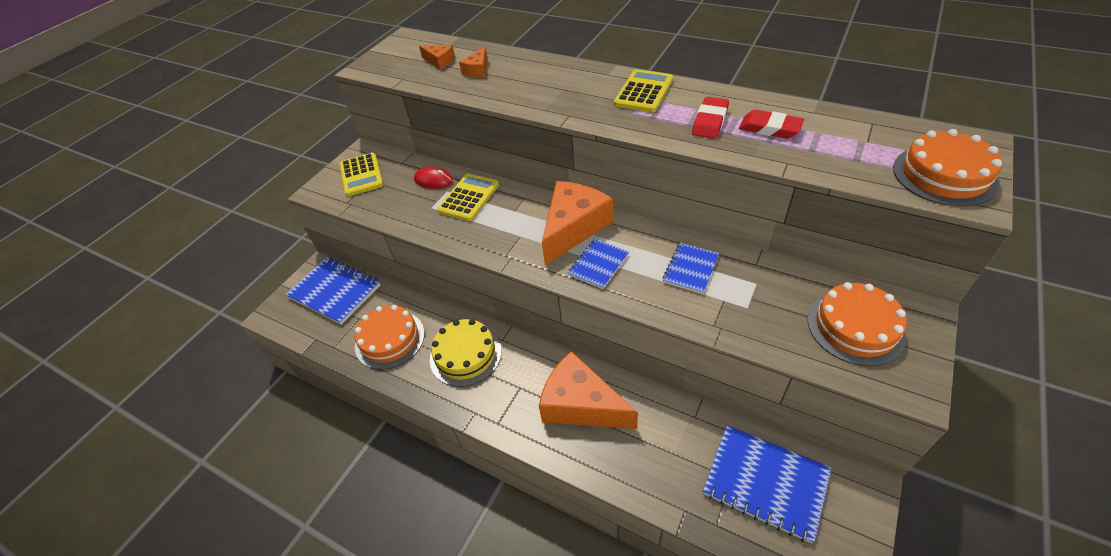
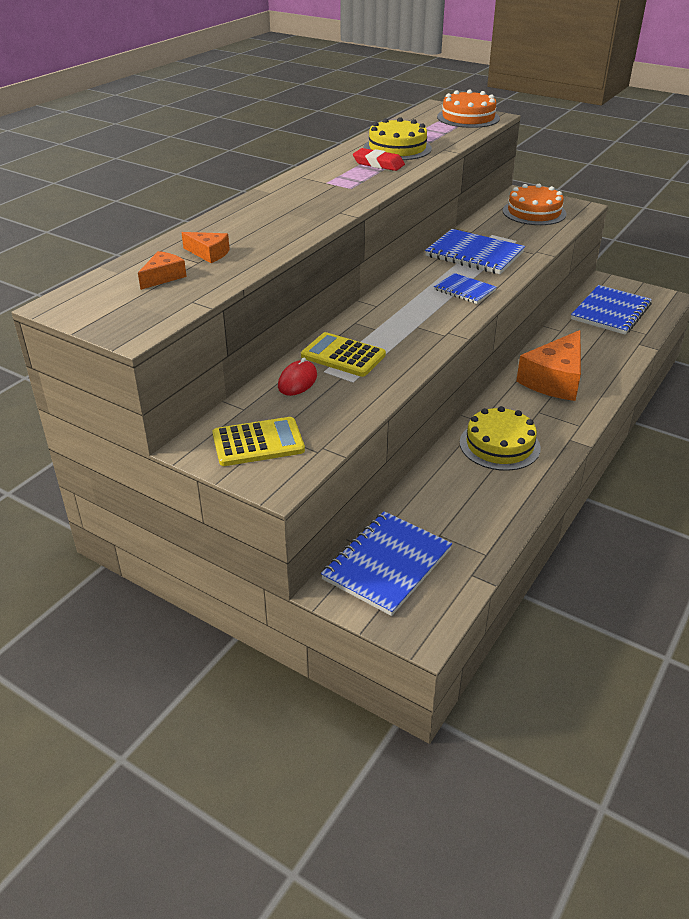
camera: 90 degrees left, 10 degrees down
(390, 339) = (476, 503): orange cake -> none
(573, 228) = (411, 298): orange cheese -> none
(644, 92) = (316, 181): yellow calculator -> none
(690, 269) = (474, 254): blue notebook -> blue notebook, size x1.74
(769, 128) = (397, 148): red eraser -> yellow cake

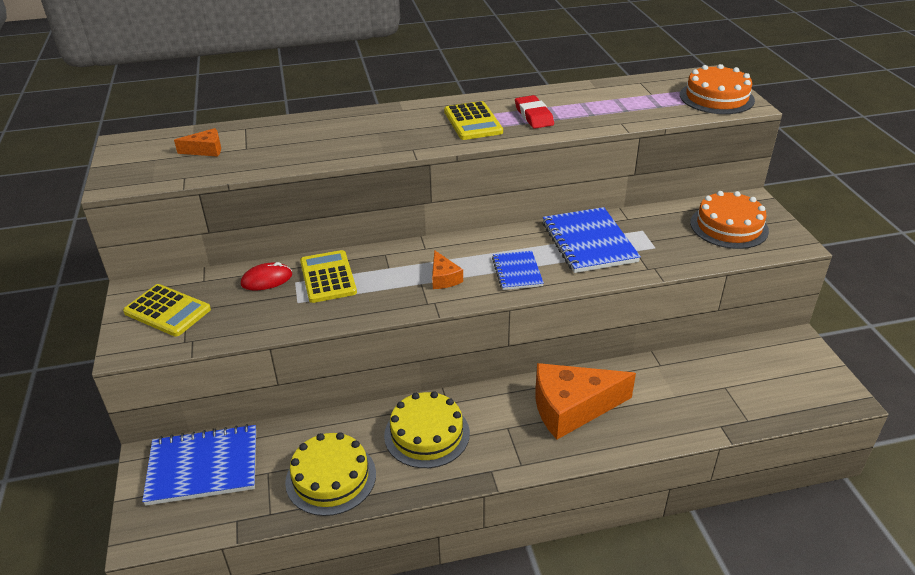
camera: 45 degrees right, 0 degrees up
(209, 253) = (264, 144): orange cheese -> orange cheese (444, 278)
(344, 181) = (473, 122): none -> yellow calculator
(397, 148) = (581, 106): yellow cake -> yellow cake (331, 477)
(610, 312) = (746, 376): blue notebook -> none

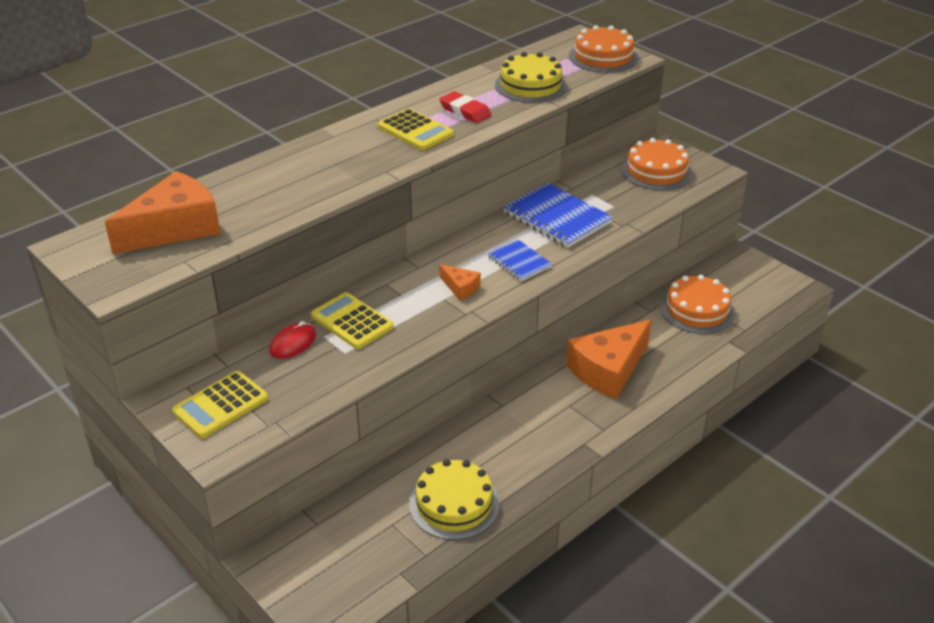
camera: 30 degrees left, 0 degrees up
(167, 311) = (220, 405): yellow calculator -> yellow calculator turned 135 degrees clockwise
(203, 467) = (326, 545): blue notebook -> none
(205, 150) = (175, 228): orange cheese -> orange cheese, size x2.19
(427, 434) = (507, 436): yellow cake -> yellow cake (531, 85)
(710, 381) = (697, 310): none -> orange cake

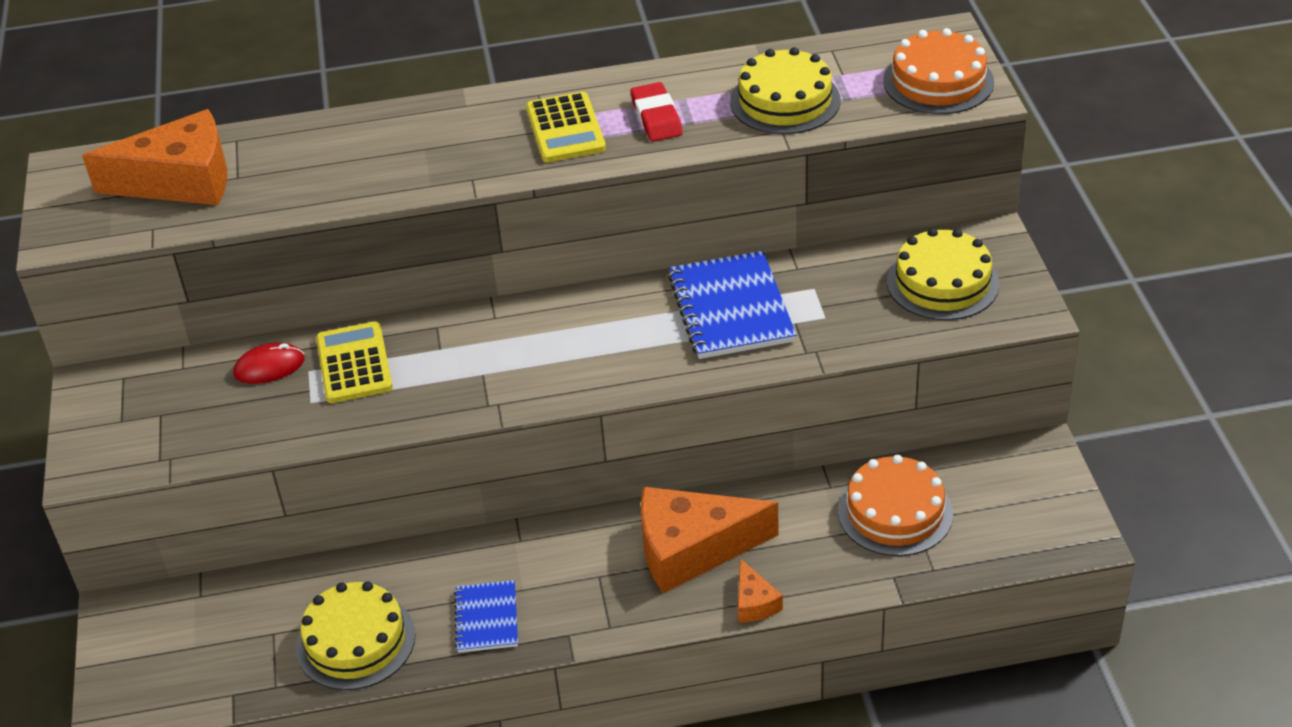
camera: 35 degrees right, 5 degrees up
(220, 405) = (135, 414): yellow calculator -> none
(460, 287) = (515, 366): orange cheese -> orange cheese (754, 602)
(519, 262) = (619, 356): blue notebook -> blue notebook (487, 618)
(656, 171) = (942, 282): orange cake -> yellow cake

